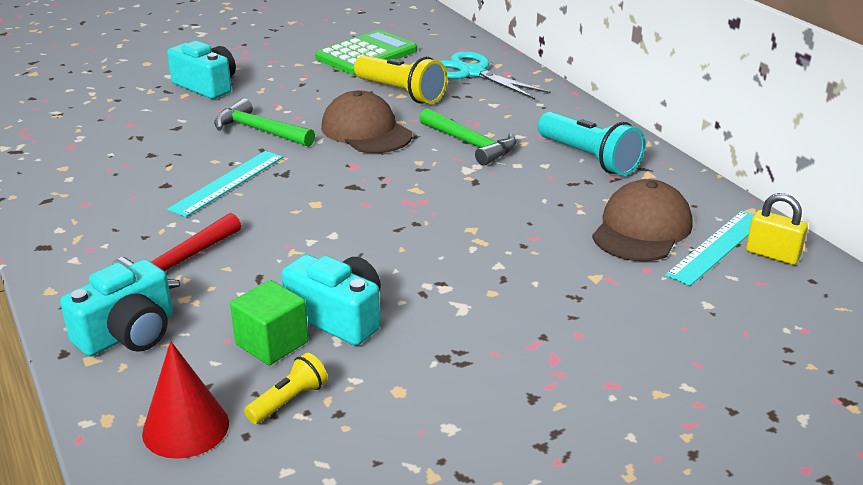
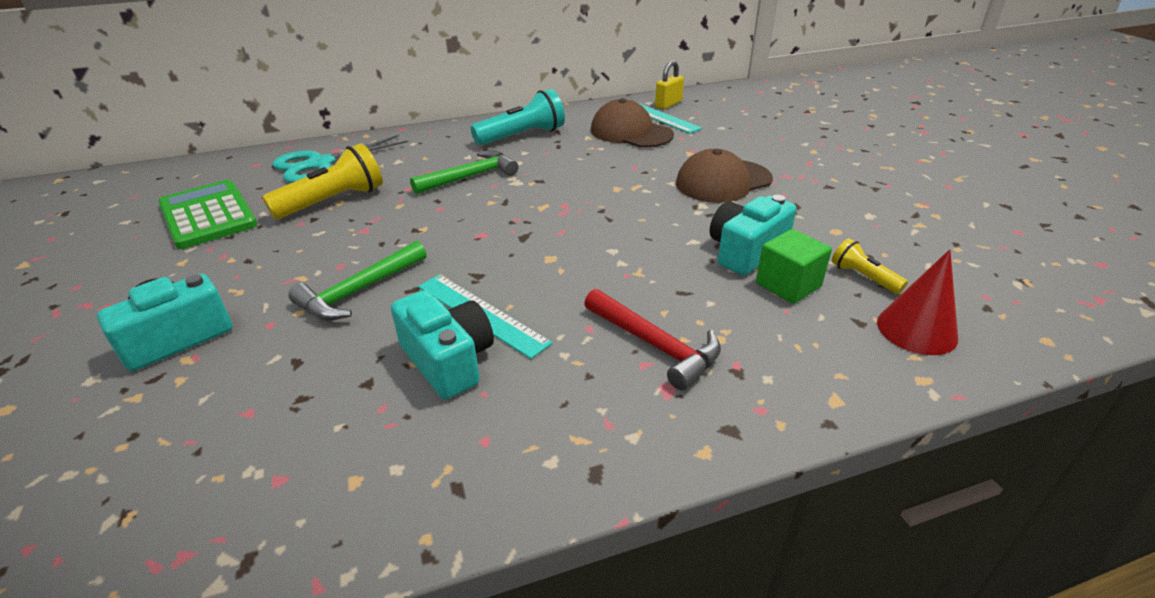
camera: 80 degrees left, 5 degrees up
(128, 334) = (787, 374): turquoise camera -> turquoise camera (448, 360)
(366, 131) = (409, 224): brown cap -> brown cap (723, 181)

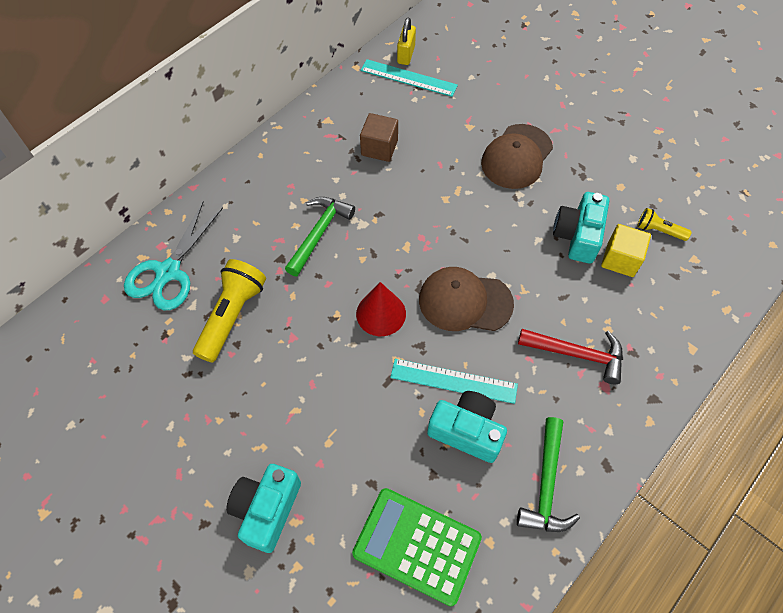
camera: 30 degrees left, 25 degrees up
(208, 215) = (139, 382): green calculator -> green calculator (417, 545)
(359, 291) = (352, 402): green hammer -> green hammer (546, 485)
(522, 136) = (315, 155): turquoise flashlight -> none
(585, 145) = (379, 148): none -> brown cube
(631, 132) = (404, 113): brown cap -> brown cap (465, 301)
(788, 285) = (620, 259): green cube -> yellow cube
(916, 330) = (707, 268): red cone -> red cone (381, 313)

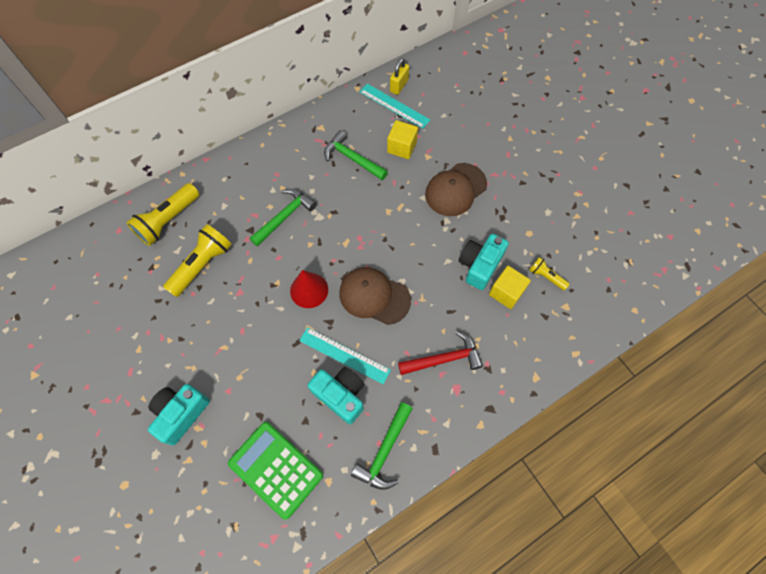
camera: 15 degrees right, 5 degrees up
(168, 272) = (168, 221): turquoise scissors -> yellow flashlight
(379, 148) = (352, 158): brown cube -> green hammer
(435, 122) = (402, 147): none -> yellow cube
(577, 354) = (444, 359): red hammer -> red hammer turned 45 degrees counterclockwise

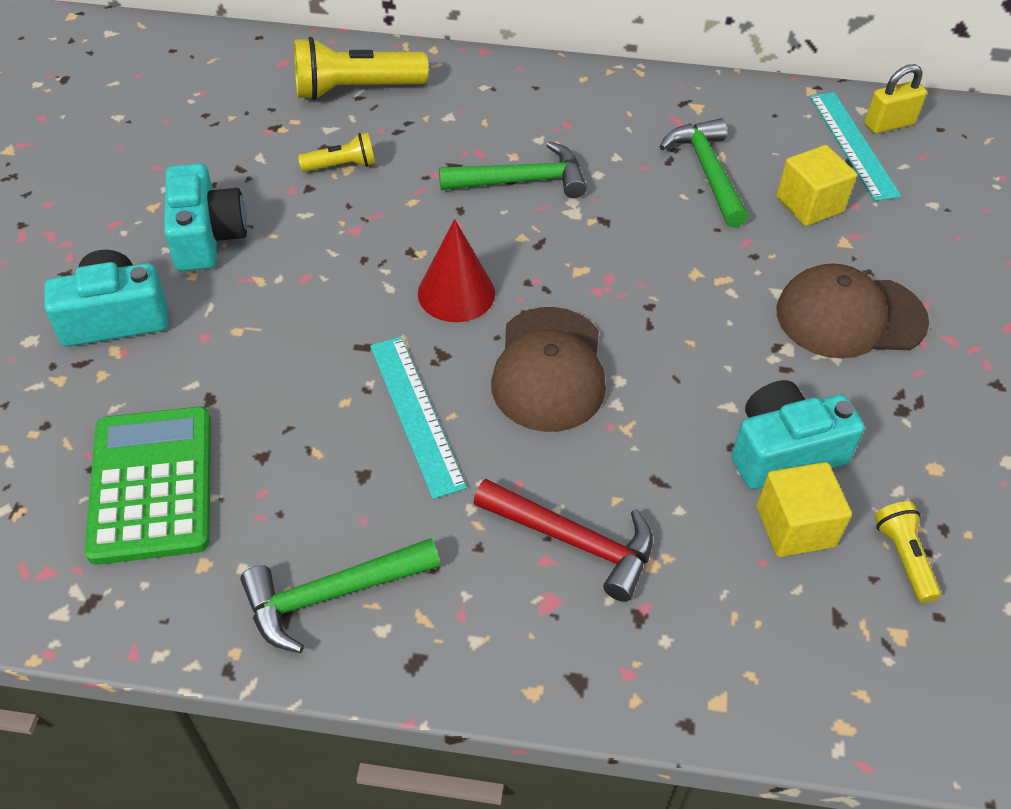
camera: 40 degrees right, 15 degrees down
(202, 265) = (342, 166): yellow flashlight -> yellow flashlight, size x0.53
(340, 395) = (350, 463): turquoise camera -> turquoise camera (207, 237)
(374, 296) = (549, 369): brown cap -> brown cap turned 150 degrees counterclockwise

